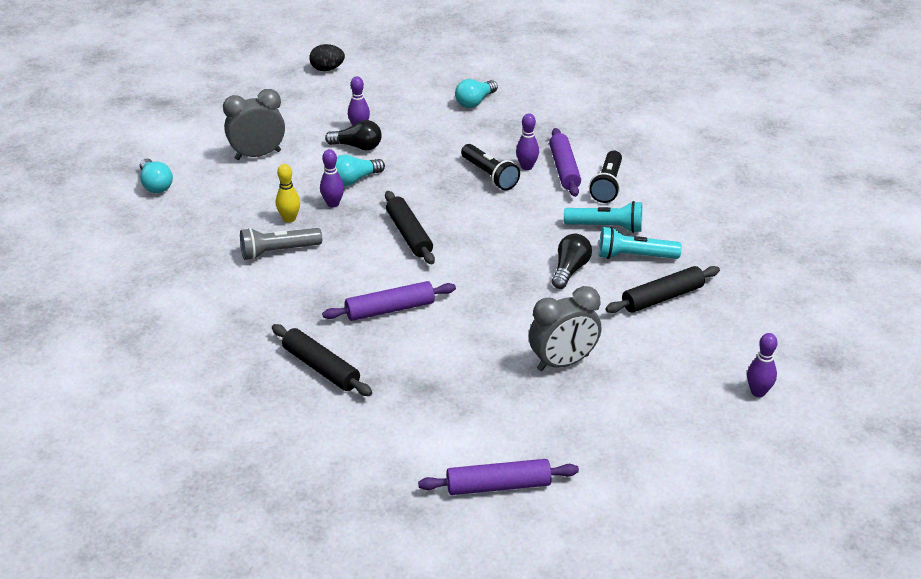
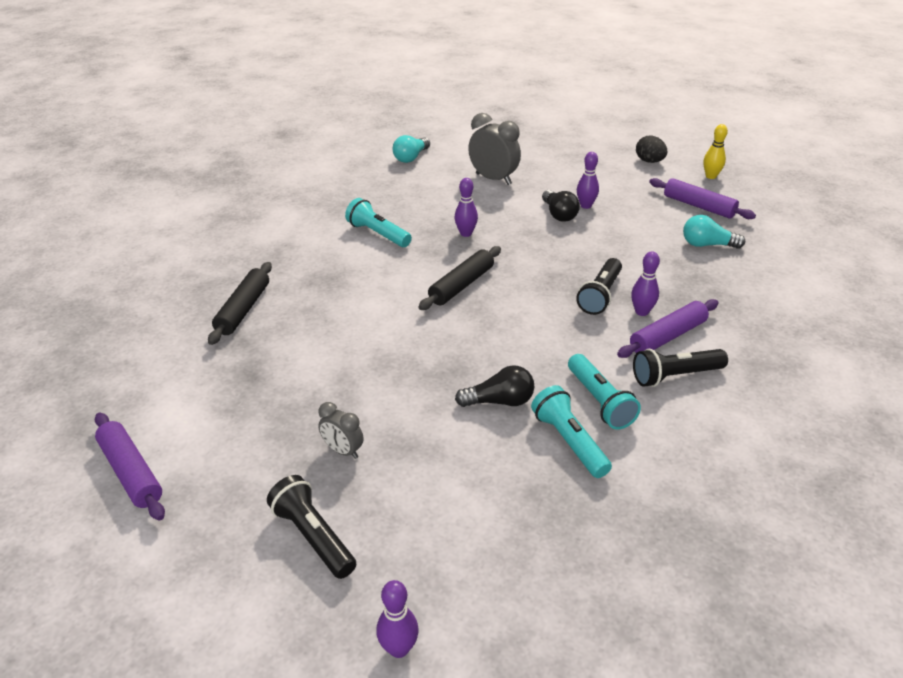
camera: 60 degrees right, 0 degrees up
(278, 251) = (378, 234): grey flashlight -> turquoise flashlight
(289, 219) = (425, 223): yellow bowling pin -> yellow bowling pin (711, 176)
(354, 180) = (510, 230): turquoise light bulb -> none
(390, 309) = (346, 315): purple rolling pin -> purple rolling pin (699, 206)
(563, 363) = (343, 451): grey clock -> grey clock, size x0.56
(640, 402) = (313, 536): none -> black flashlight
(662, 297) = (514, 491): black rolling pin -> none

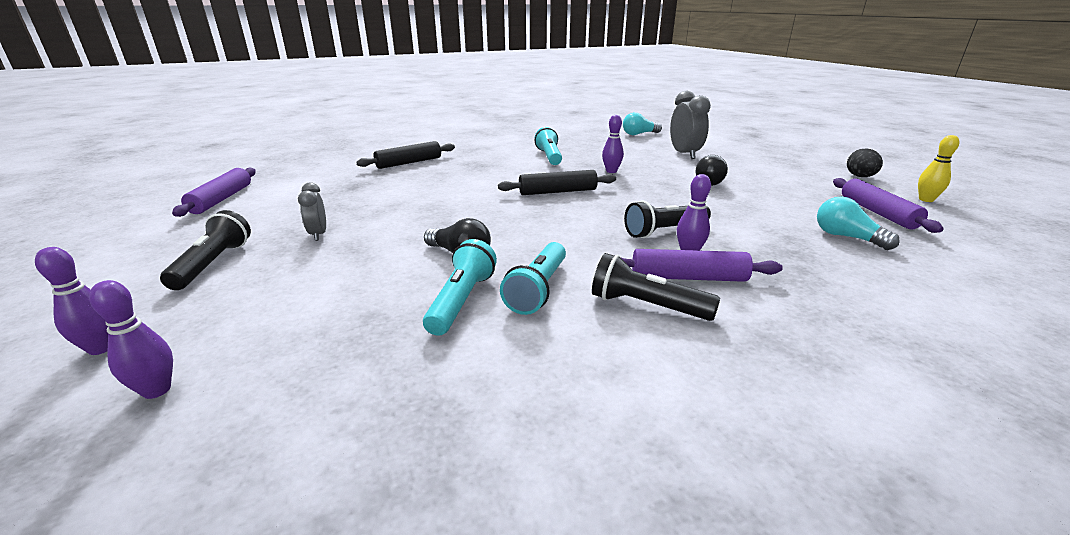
camera: 40 degrees right, 10 degrees down
(586, 206) = (744, 183): purple bowling pin -> purple bowling pin (157, 390)

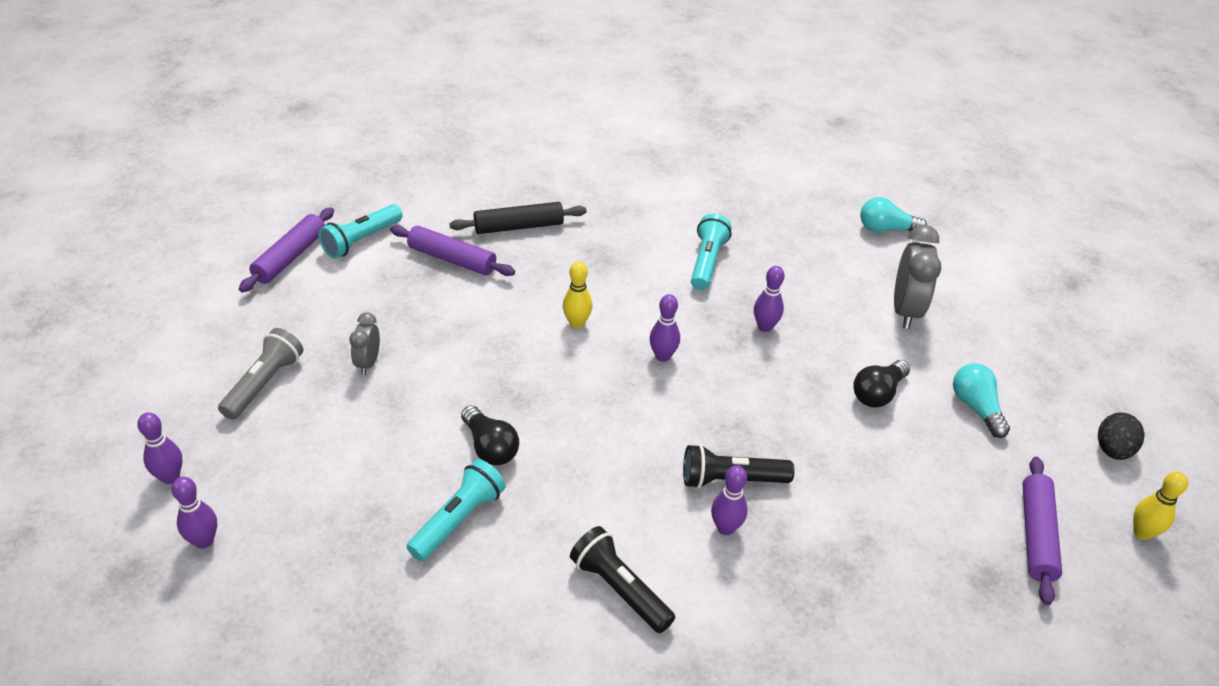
camera: 20 degrees right, 15 degrees up
(213, 263) = (264, 384): black flashlight -> grey flashlight
(483, 189) = (577, 323): none -> yellow bowling pin
(538, 289) = (534, 529): turquoise flashlight -> turquoise flashlight (361, 240)
(557, 192) = (662, 356): black rolling pin -> purple bowling pin
(688, 277) = (692, 565): purple rolling pin -> purple rolling pin (452, 259)
(846, 237) = (937, 565): turquoise light bulb -> turquoise light bulb (976, 408)

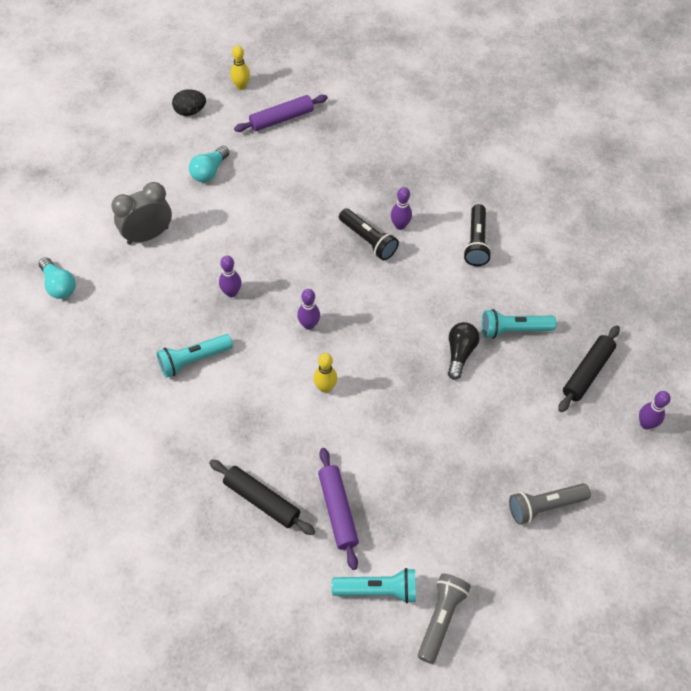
camera: 130 degrees left, 15 degrees up
(170, 477) = (641, 481): purple bowling pin -> none
(290, 257) = (441, 619): purple rolling pin -> grey flashlight
(324, 543) = (587, 372): none -> black rolling pin
(368, 363) = (472, 467): grey clock -> none
(877, 393) = (239, 214): black light bulb -> none

